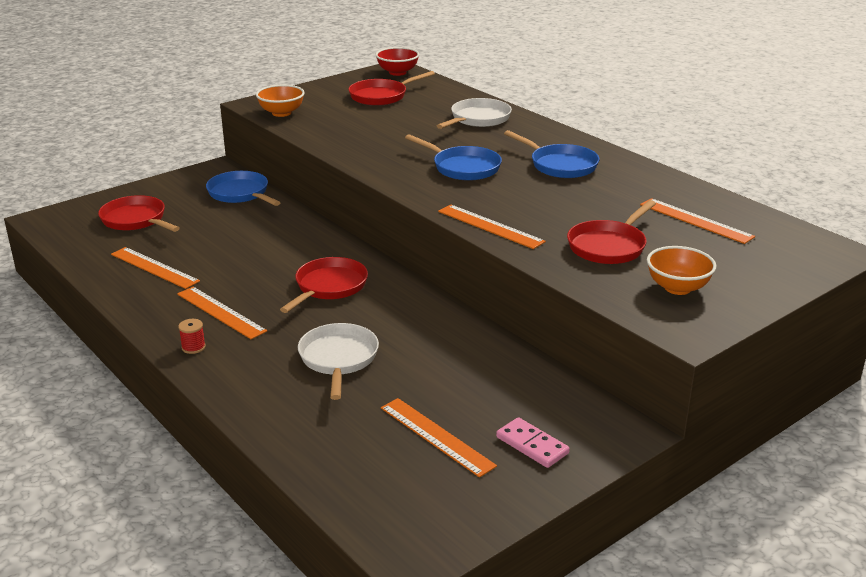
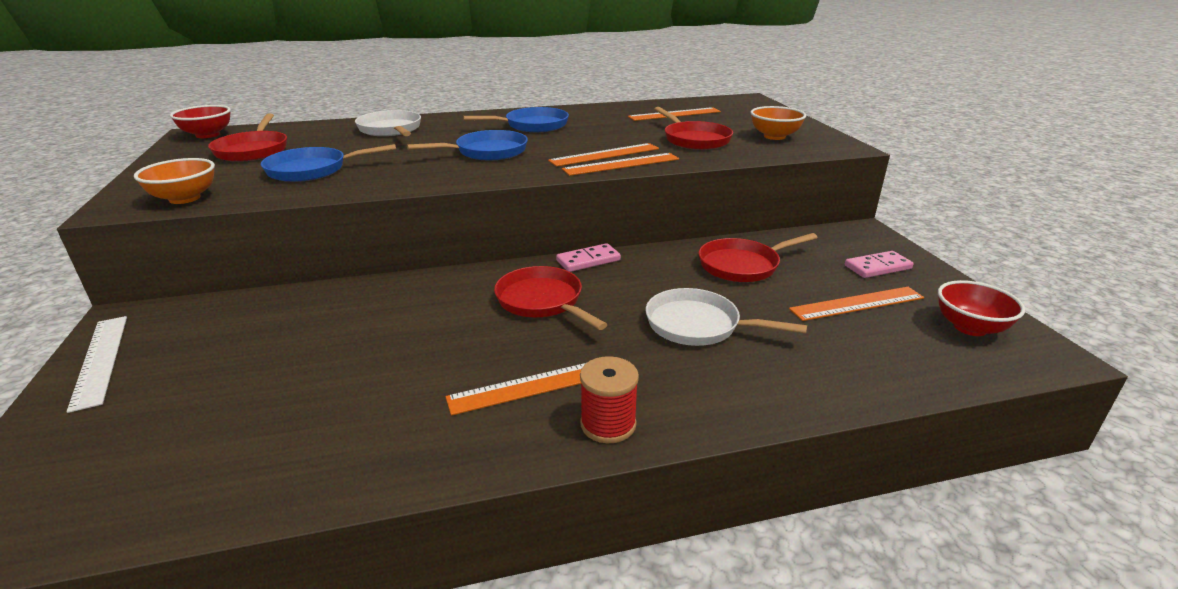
camera: 65 degrees left, 0 degrees up
(136, 220) = (162, 420): red pan -> red pan (743, 265)
(154, 267) = (346, 425): orange ruler -> orange ruler (604, 155)
(175, 182) = (100, 360): none -> white ruler
(193, 347) = (608, 424): red spool -> red spool, size x1.63
(240, 194) = (231, 314): blue pan -> blue pan (312, 170)
(412, 288) = (588, 260): none -> pink domino
(435, 507) = (970, 327): none -> red bowl

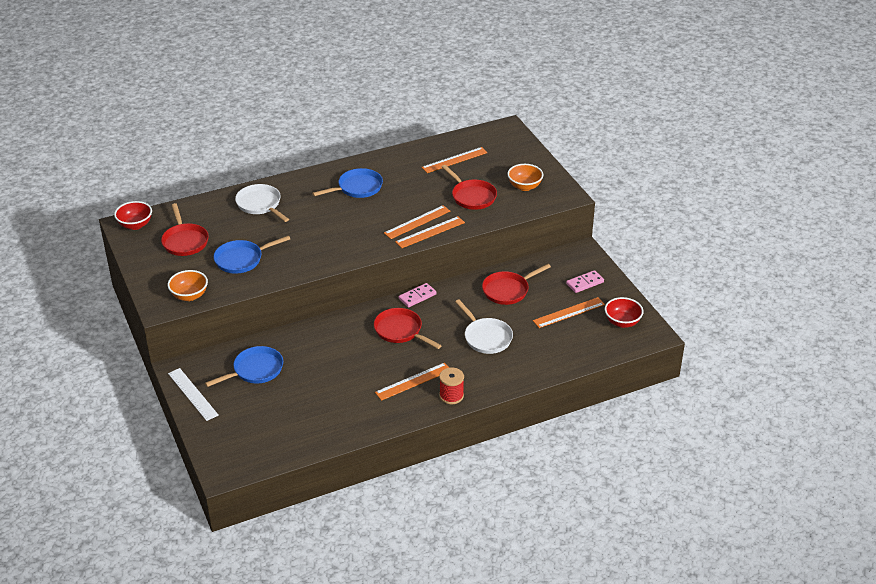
camera: 10 degrees left, 10 degrees up
(487, 152) = (340, 226): blue pan -> blue pan (255, 370)
(698, 325) = (486, 337): white pan -> white pan turned 135 degrees counterclockwise

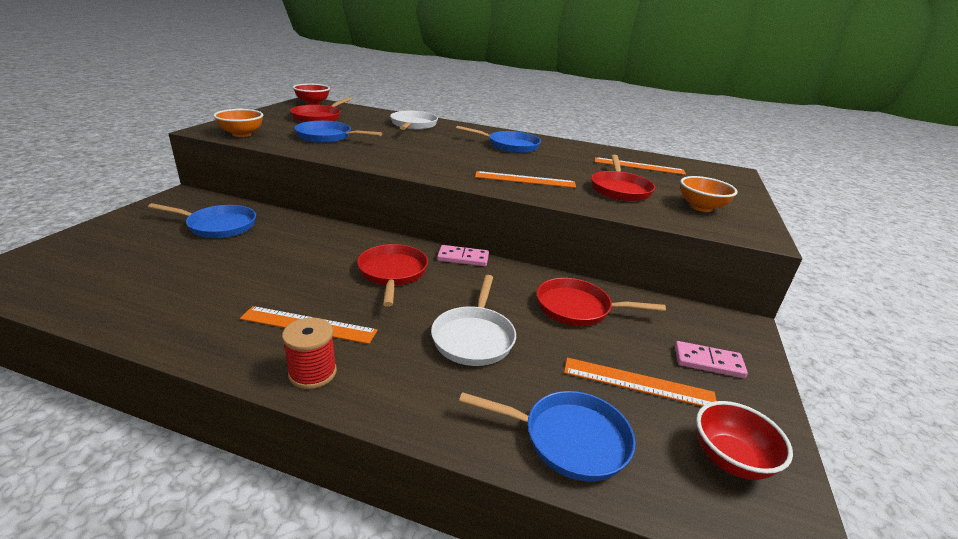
camera: 40 degrees right, 10 degrees down
(192, 394) = (144, 213): white ruler -> none
(430, 232) = (525, 190): orange ruler -> none
(568, 352) = (568, 439): none -> blue pan

